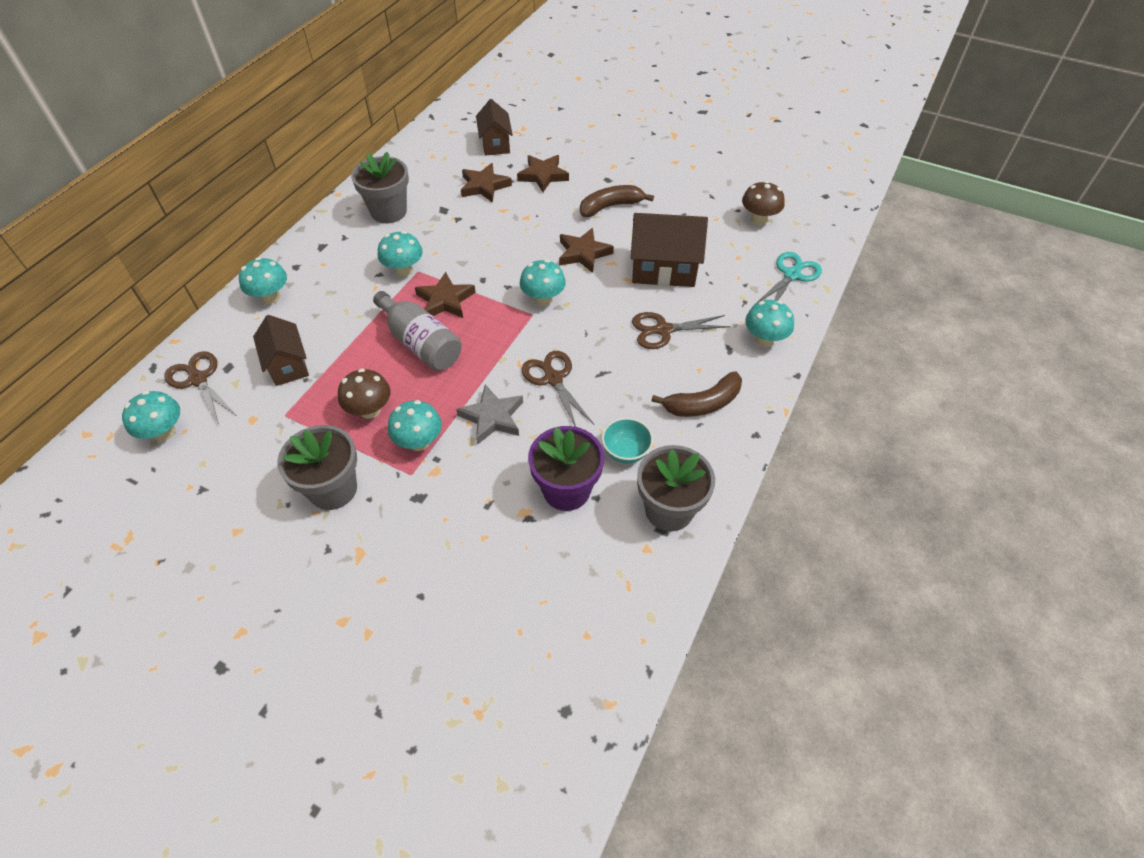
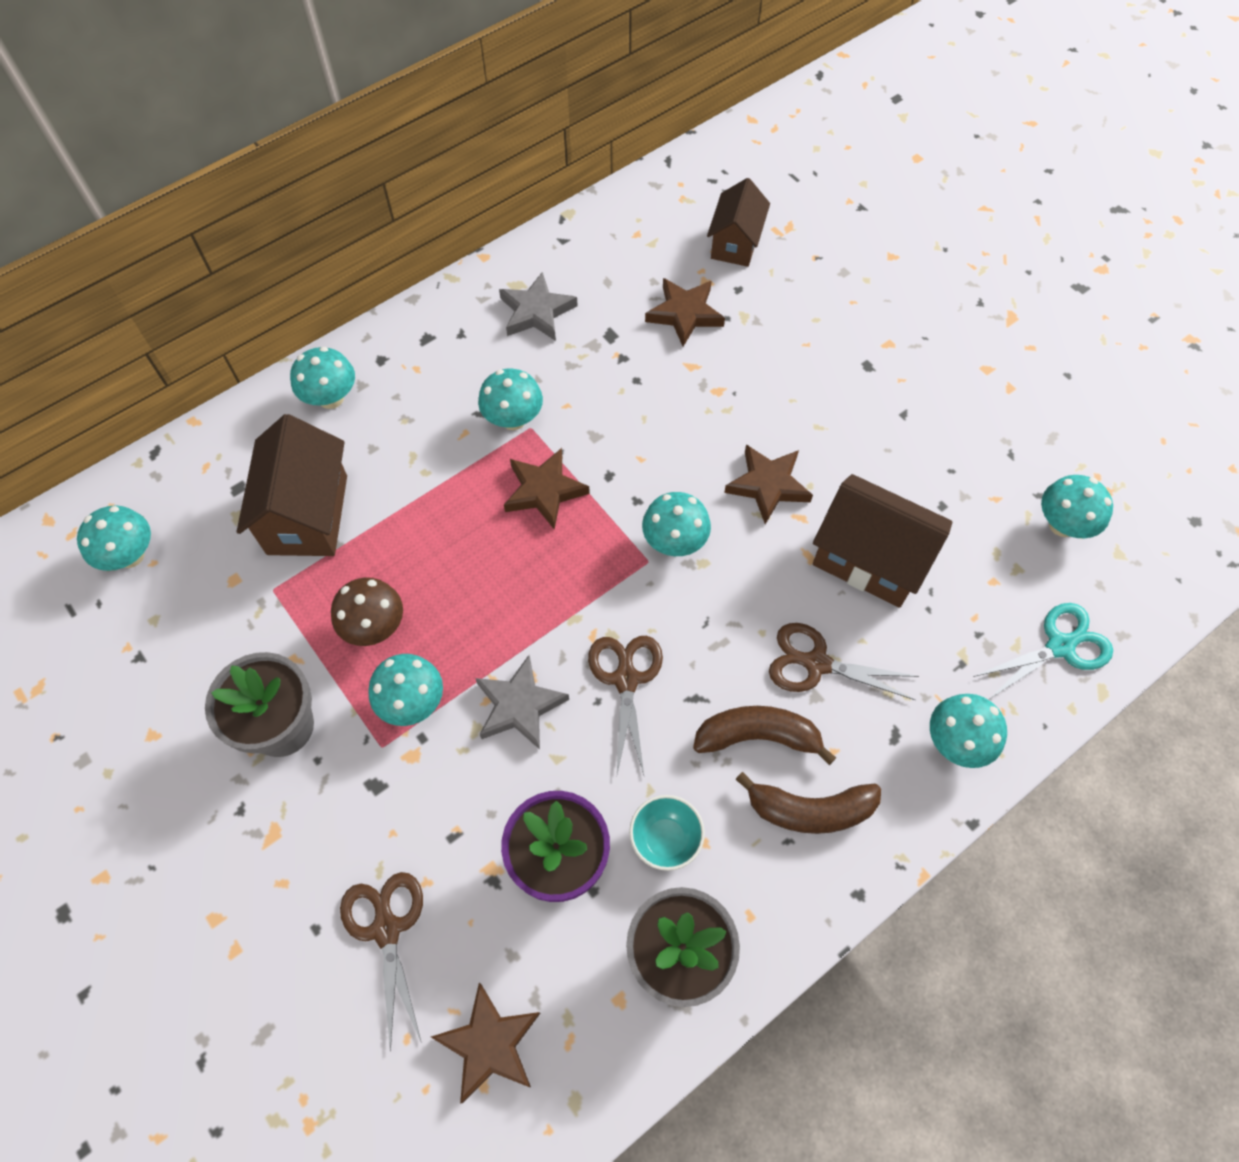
camera: 25 degrees right, 10 degrees up
(198, 379) = (197, 492): brown scissors -> brown scissors (386, 929)
(288, 365) = (307, 514): brown house -> brown house, size x1.52
(389, 212) = (536, 312): grey flower pot -> grey star
(420, 343) = (482, 548): grey bottle -> none
(543, 175) = (777, 325): brown star -> brown star (489, 1044)
(610, 206) = (848, 416): brown banana -> brown banana (758, 736)
(758, 219) = (1062, 525): brown mushroom -> turquoise mushroom

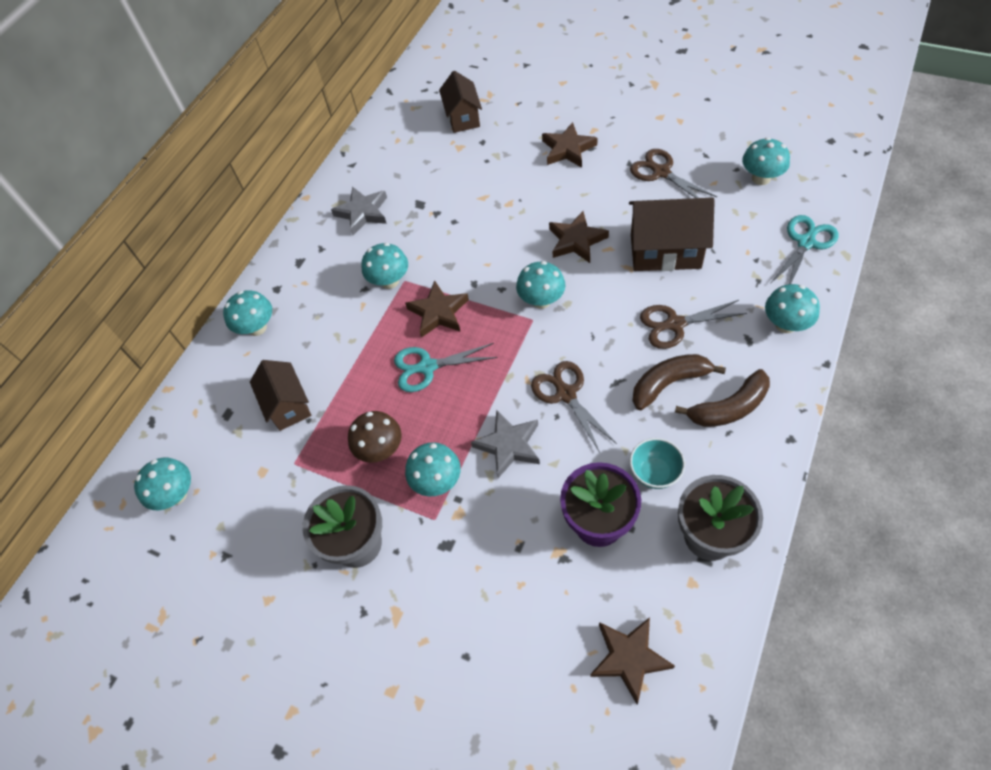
camera: 20 degrees left, 5 degrees down
(307, 514) = (288, 405): brown house -> brown house, size x0.66
(386, 929) = (514, 628): brown scissors -> brown scissors (661, 172)
(489, 554) = (427, 367): none -> turquoise scissors
(685, 314) = (458, 170): brown star -> brown star (568, 149)

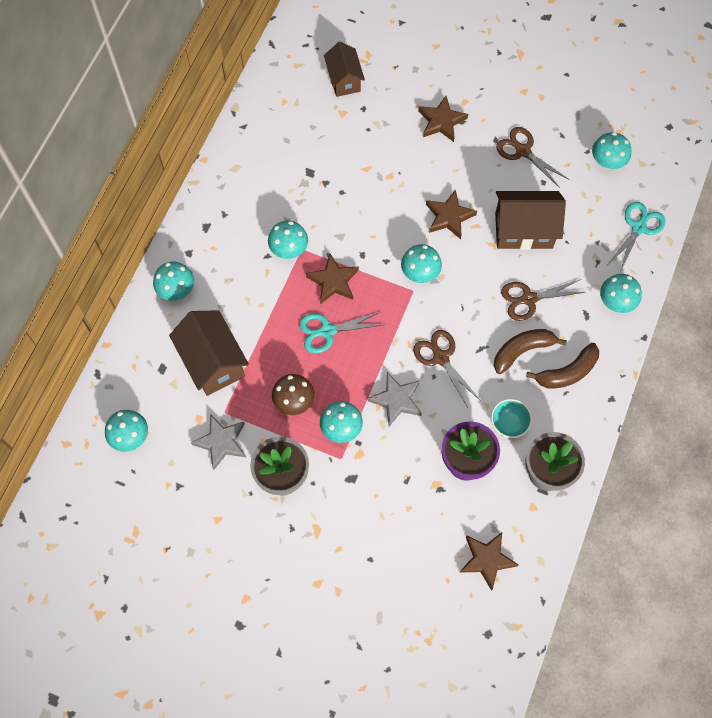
camera: 10 degrees left, 10 degrees up
(288, 405) = (213, 362): brown house -> brown house, size x1.52
(362, 213) = (258, 179): grey star -> grey star (221, 442)

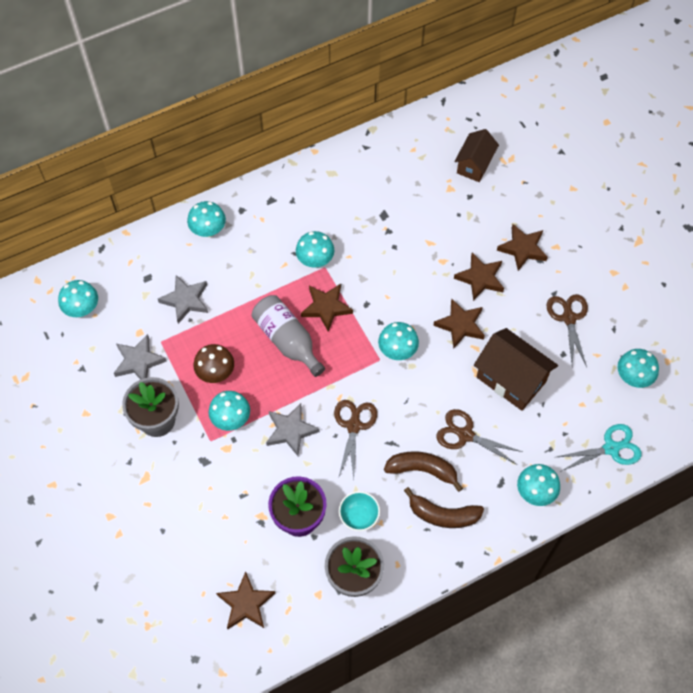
camera: 40 degrees right, 5 degrees down
(213, 362) = (186, 300): brown house -> grey star
(327, 331) = (287, 340): turquoise scissors -> grey bottle
(430, 168) = (480, 278): none -> brown star

